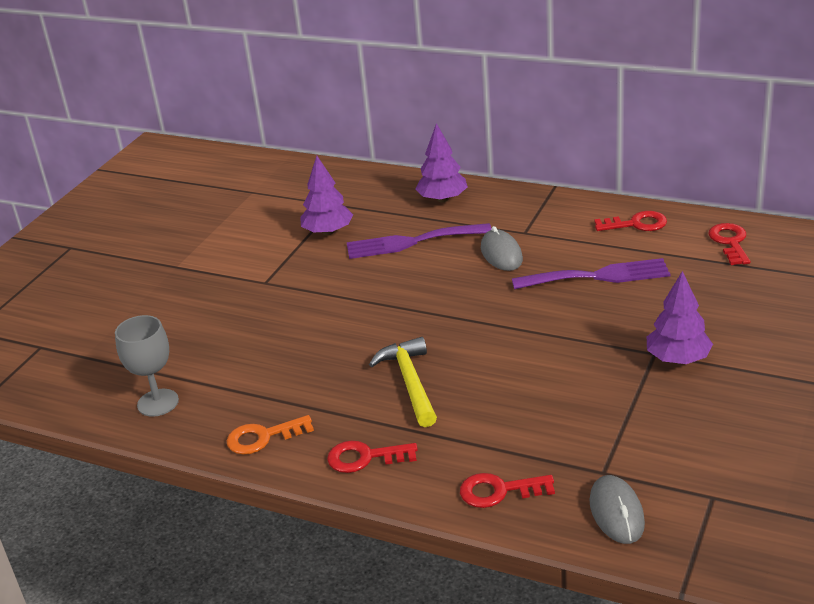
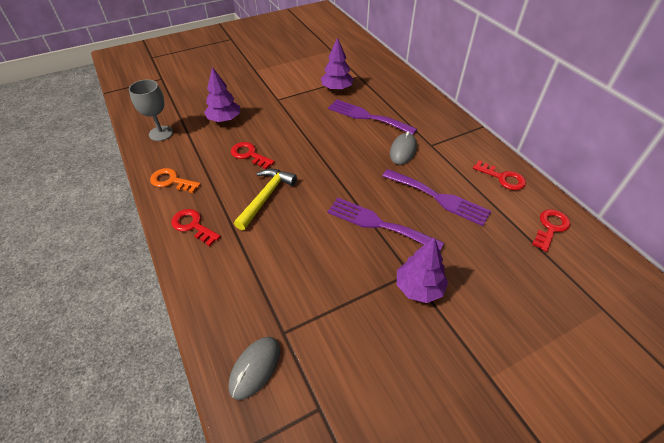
camera: 35 degrees right, 15 degrees up
(442, 199) = (412, 101): purple tree -> purple tree (224, 119)
(499, 491) = (220, 298): red key -> red key (249, 155)
(569, 333) = (378, 224): none -> purple fork

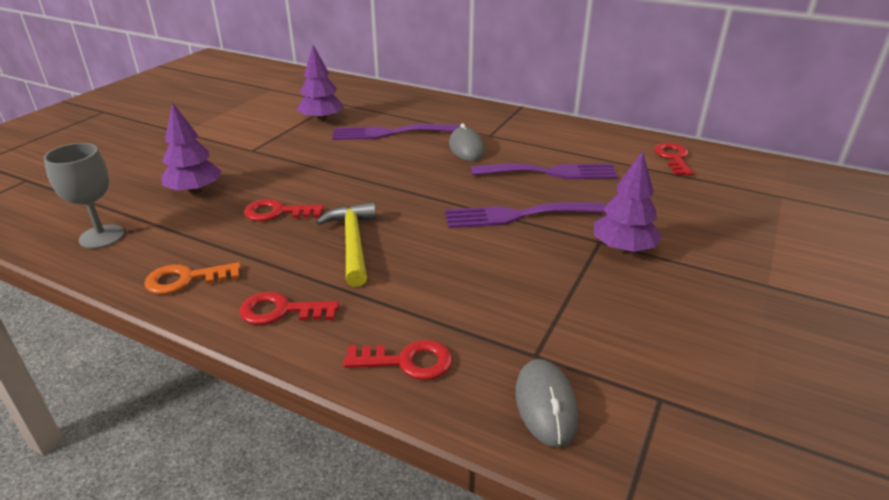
camera: 35 degrees left, 15 degrees down
(503, 178) = (589, 137): red key -> red key (407, 361)

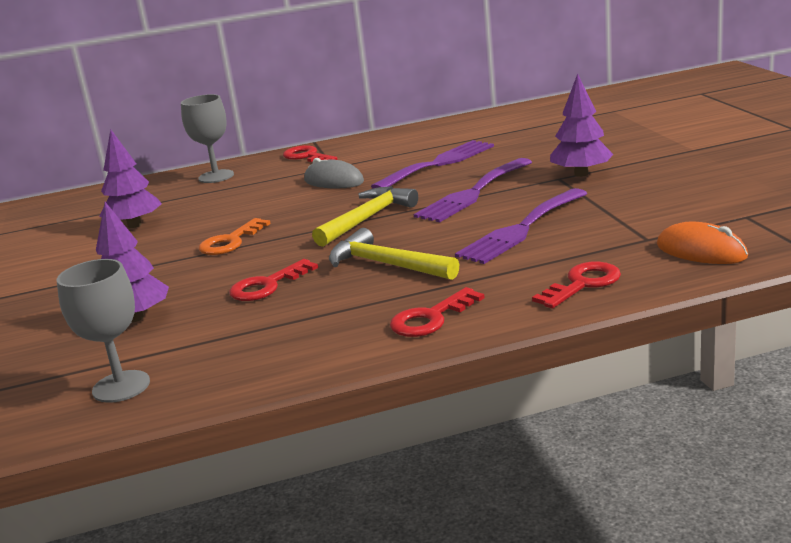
camera: 40 degrees left, 10 degrees down
(186, 279) = (297, 353): orange key -> orange key (230, 242)
(390, 133) = (235, 202): purple fork -> purple fork (521, 229)
(420, 194) = (367, 219): none -> yellow hammer
(421, 105) = (216, 176): none -> grey goblet
(545, 405) = (701, 251): grey mouse -> orange mouse
(673, 158) = (505, 121): red key -> red key (307, 156)

